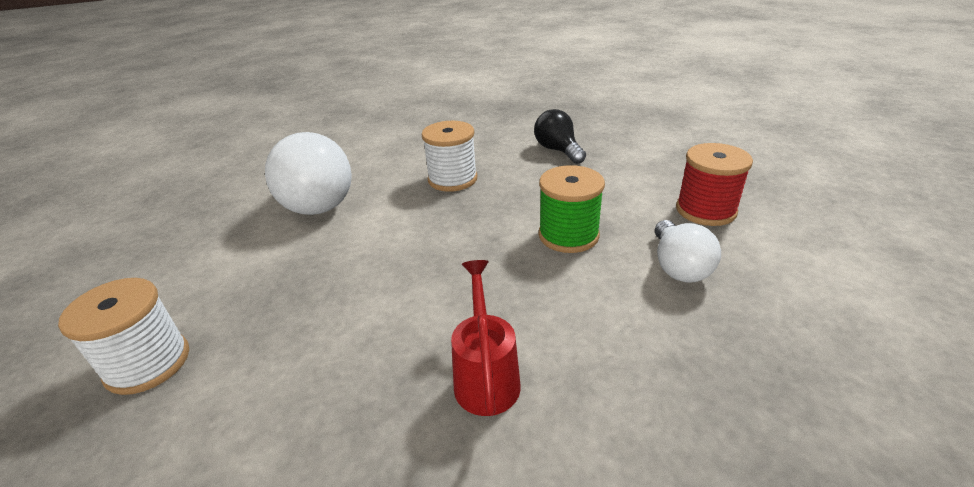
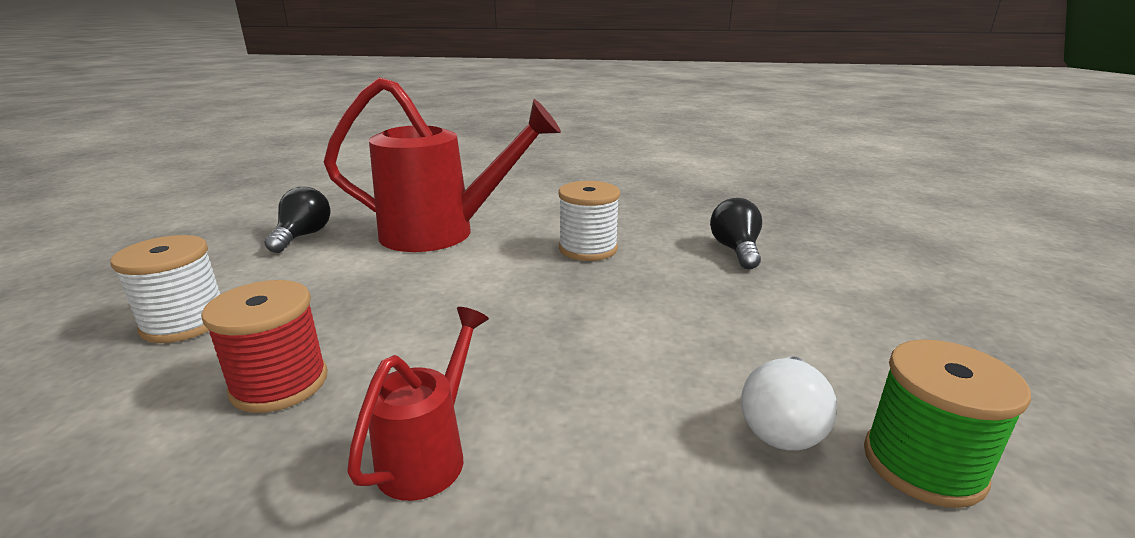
camera: 25 degrees right, 10 degrees down
(175, 242) = (303, 236): none -> black light bulb
(316, 199) = (444, 233): white light bulb -> red watering can
(568, 235) = (665, 340): green spool -> green spool (923, 464)
(705, 210) = (886, 370): red spool -> red spool (280, 384)

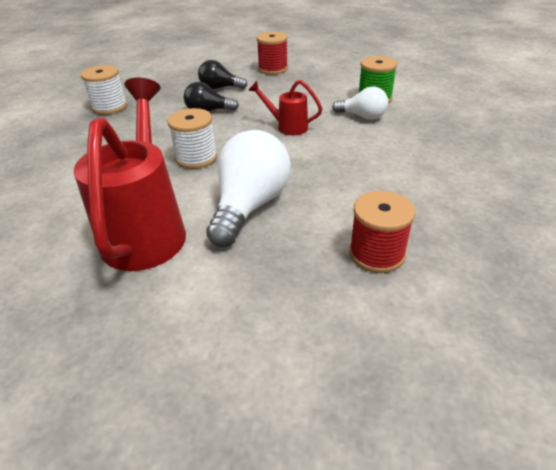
camera: 90 degrees left, 15 degrees up
(185, 323) = (314, 342): white spool -> white spool (109, 107)
(303, 236) = (123, 332): black light bulb -> black light bulb (220, 88)
(430, 453) = (408, 190): red watering can -> red watering can (287, 127)
(457, 286) = (250, 206): none -> white light bulb
(989, 306) = (273, 69): none -> red spool

